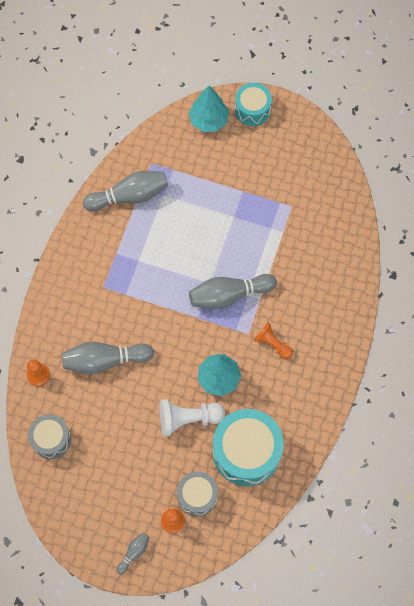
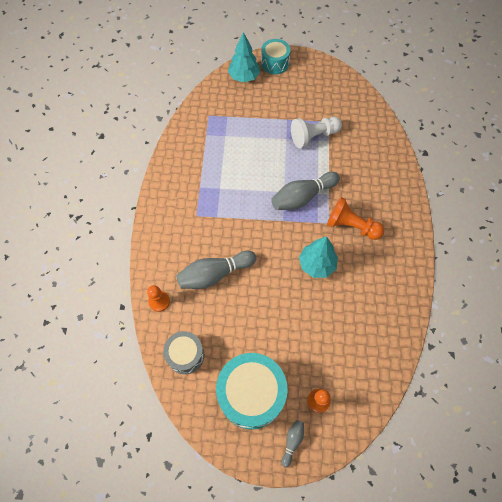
camera: 15 degrees left, 5 degrees down
(129, 196) = (198, 142): grey bowling pin -> none
(188, 419) = (302, 305): white pawn -> white pawn (314, 136)
(197, 496) = (333, 371): grey drum -> none
(246, 452) = (362, 320): turquoise drum -> turquoise drum (251, 394)
(272, 344) = (351, 226): orange pawn -> orange pawn, size x1.56

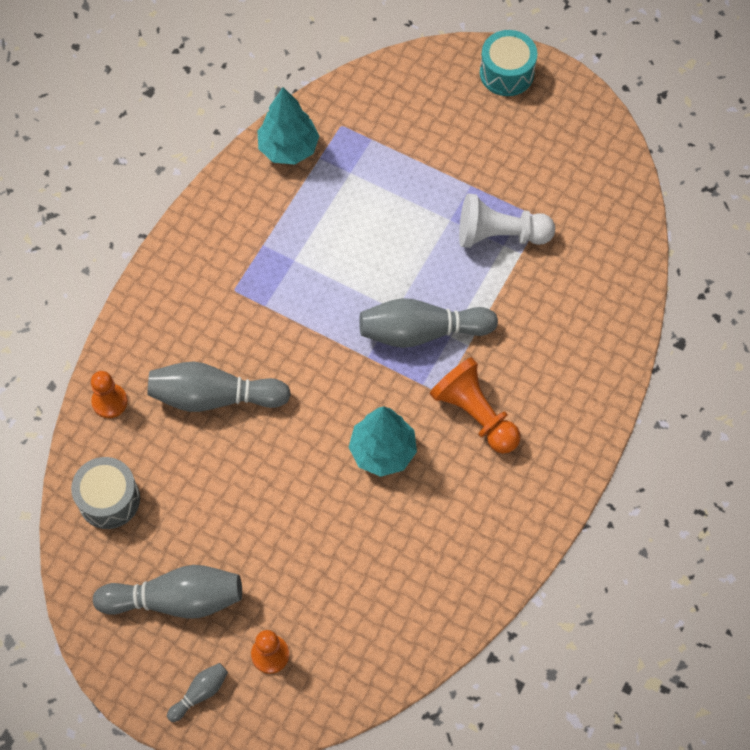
camera: 25 degrees right, 0 degrees up
(244, 77) = (438, 78): turquoise tree -> turquoise tree (288, 148)
(251, 394) = (176, 599): turquoise drum -> grey bowling pin

